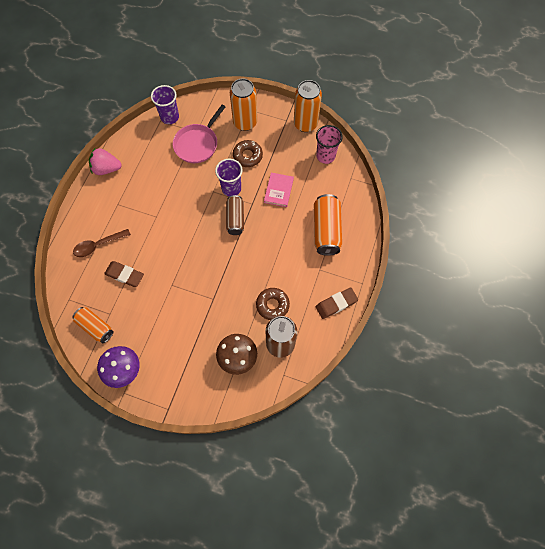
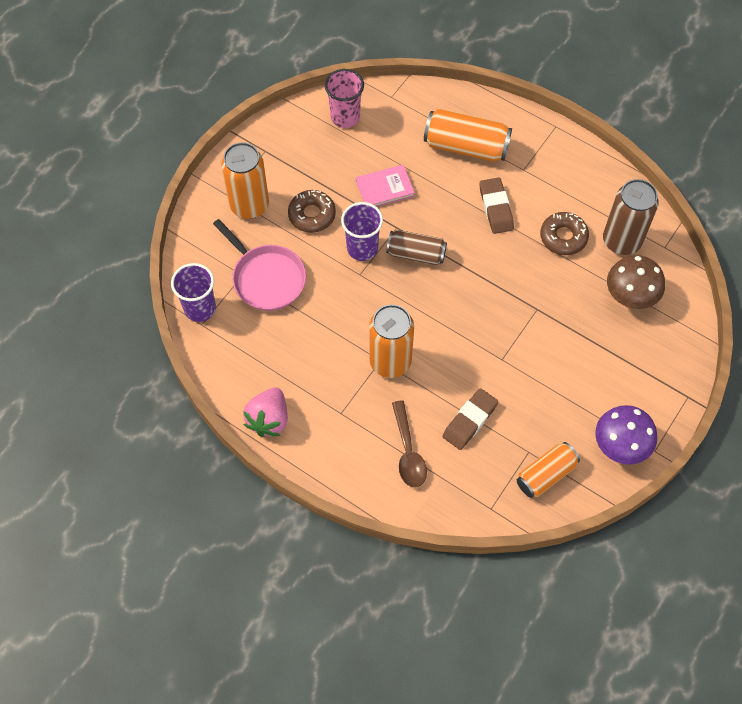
camera: 75 degrees left, 5 degrees down
(278, 190) = (385, 188): pink book -> pink book turned 45 degrees counterclockwise
(305, 124) = (280, 128): orange can -> orange can (390, 361)
(336, 304) = (578, 163): brown eraser -> brown eraser (495, 208)

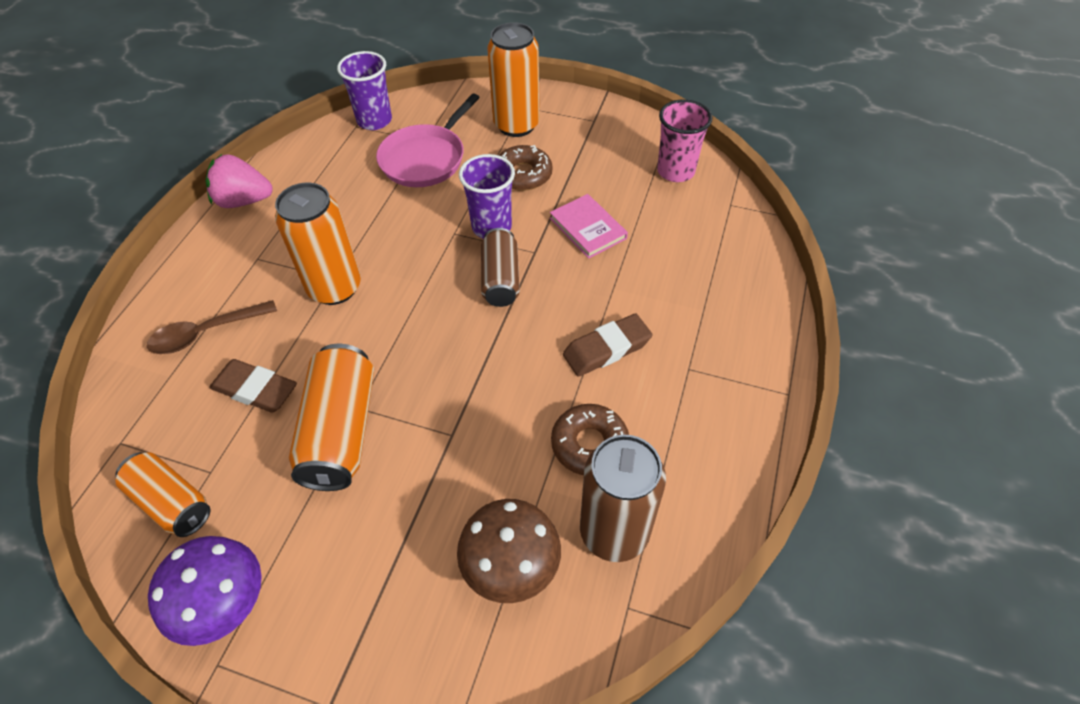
camera: 75 degrees right, 10 degrees down
(466, 146) = (694, 294): orange can -> orange can (341, 431)

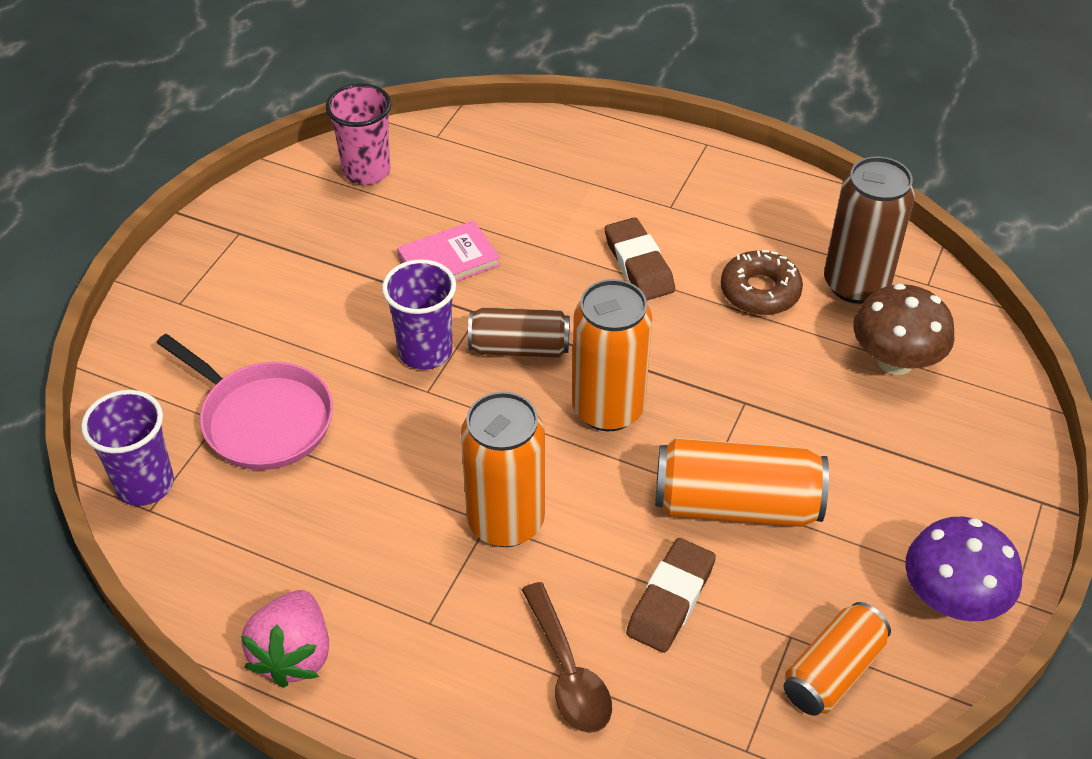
camera: 85 degrees left, 5 degrees down
(516, 125) = (220, 313): orange can -> orange can (608, 409)
(523, 175) = (330, 313): brown donut -> none

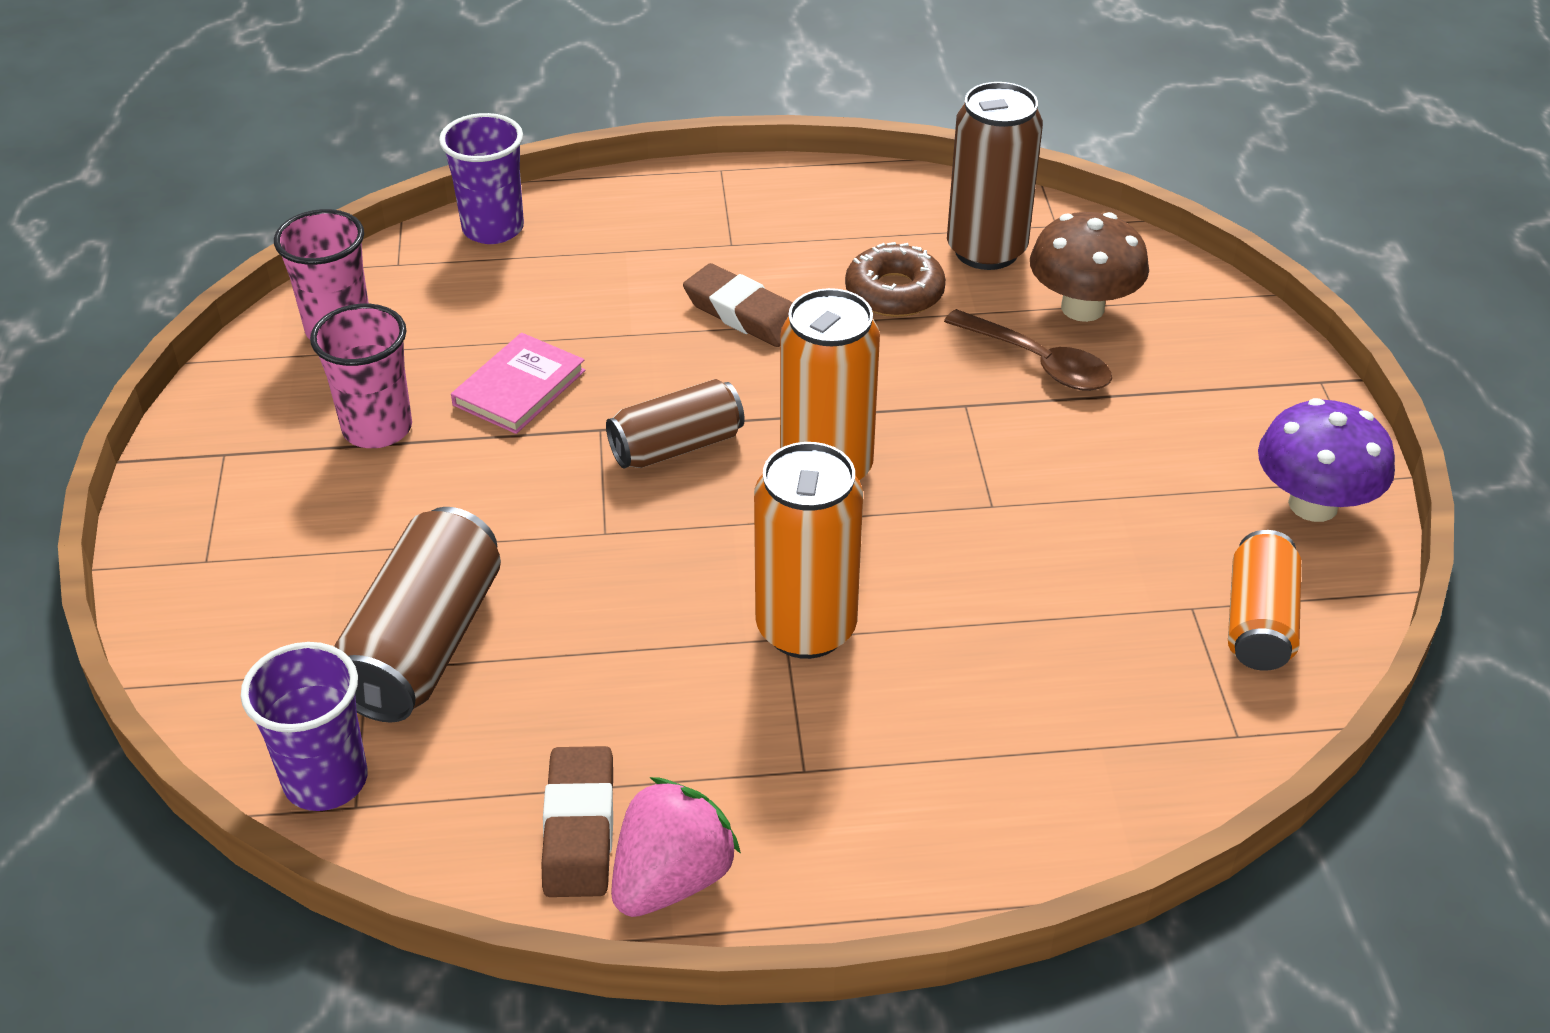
camera: 30 degrees left, 5 degrees down
(262, 419) = (424, 645): pink pan -> brown can
(294, 655) = (672, 879): pink strawberry -> pink strawberry turned 120 degrees counterclockwise
(340, 253) = (377, 428): none -> pink cup
(425, 351) = (569, 493): purple cup -> purple cup (493, 228)
(568, 671) = (997, 747): brown spoon -> brown spoon (1038, 362)
(670, 599) = (1045, 627): brown eraser -> brown eraser (579, 829)
(736, 504) = (1037, 506): orange can -> none

